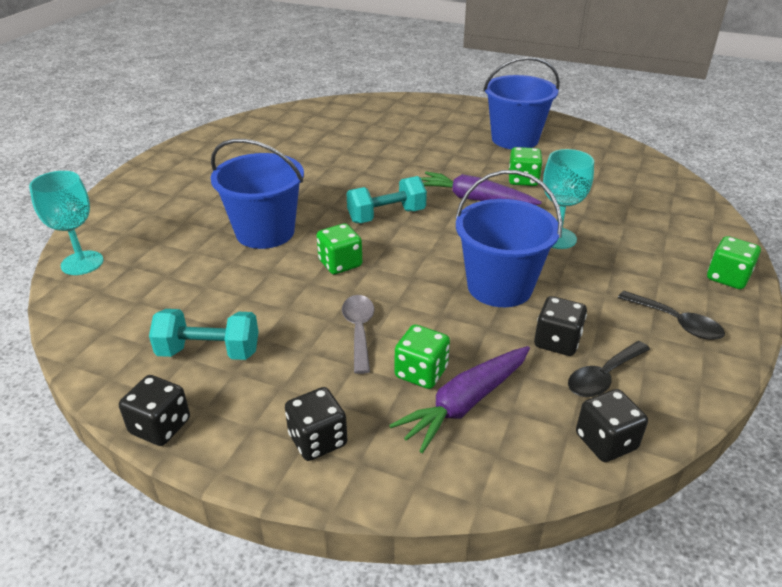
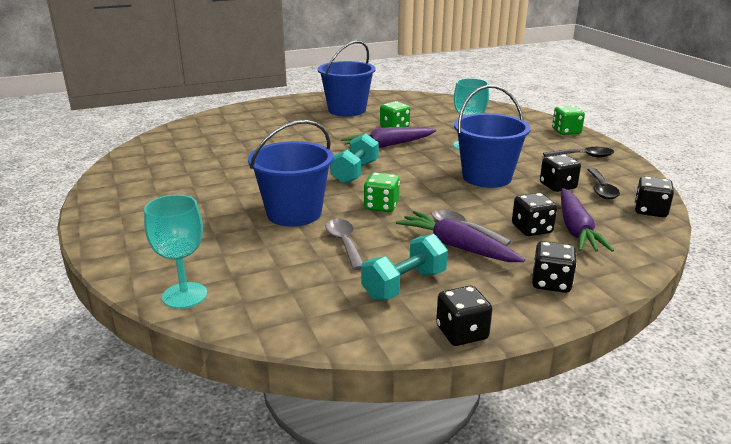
camera: 45 degrees left, 10 degrees down
(245, 283) = (344, 243): none -> grey spoon
(318, 345) = (457, 247): none -> purple carrot
(421, 372) = (532, 229): green dice -> black dice

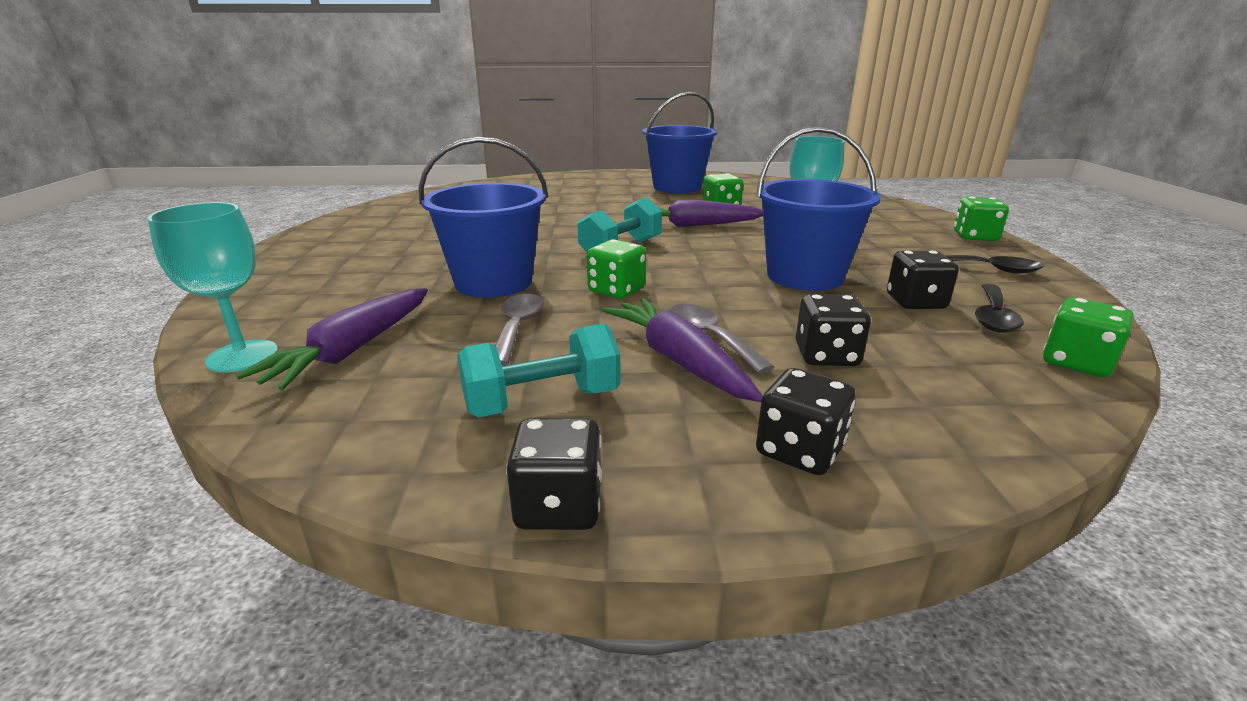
camera: 20 degrees right, 0 degrees up
(576, 229) = (908, 369): purple carrot -> purple carrot (352, 350)
(650, 211) = (1076, 362): black dice -> green dice

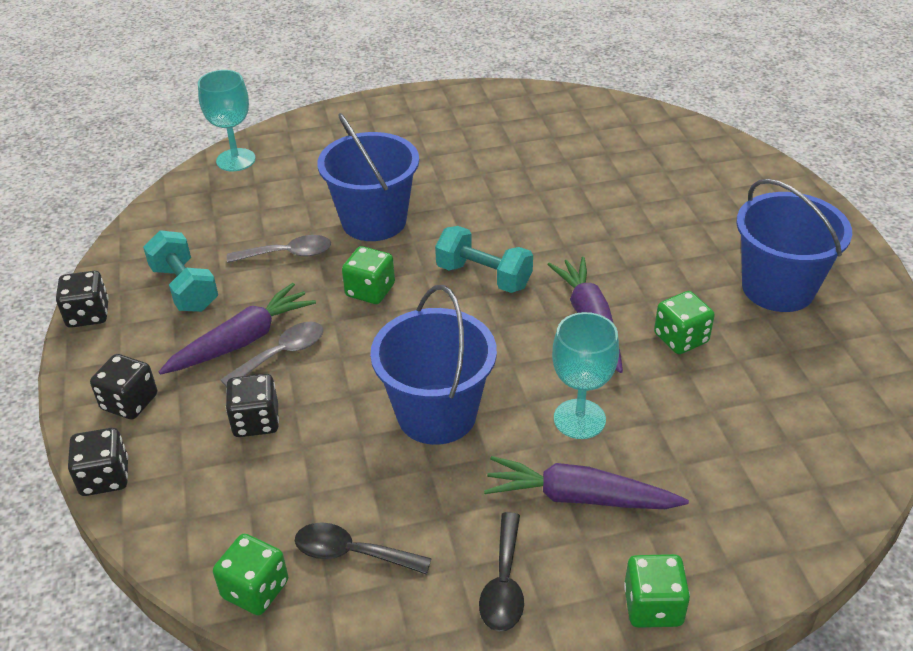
camera: 80 degrees right, 15 degrees up
(352, 350) = (247, 196): purple carrot -> purple carrot (579, 497)
(915, 302) = (380, 495): black dice -> black dice (105, 477)

